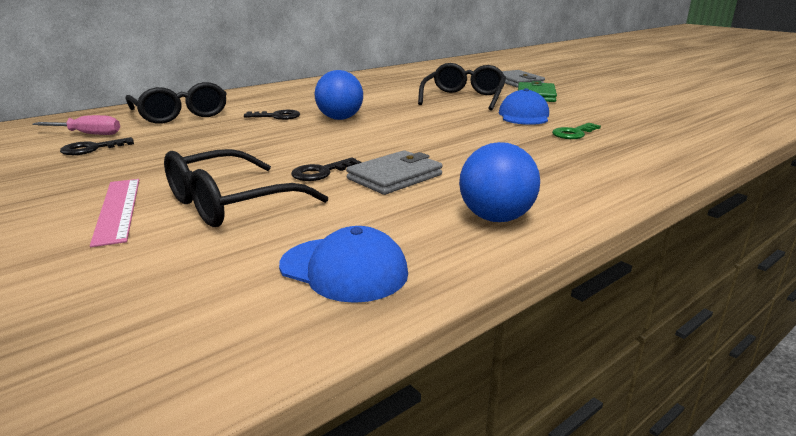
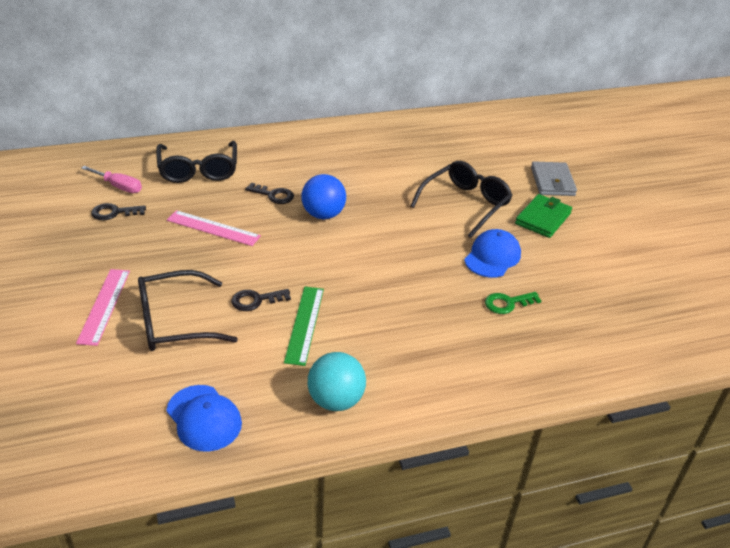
camera: 20 degrees right, 15 degrees up
(226, 140) = (213, 228): none -> pink ruler
(395, 177) = (304, 324): grey wallet -> green ruler
(496, 218) = (335, 400): blue ball -> turquoise ball

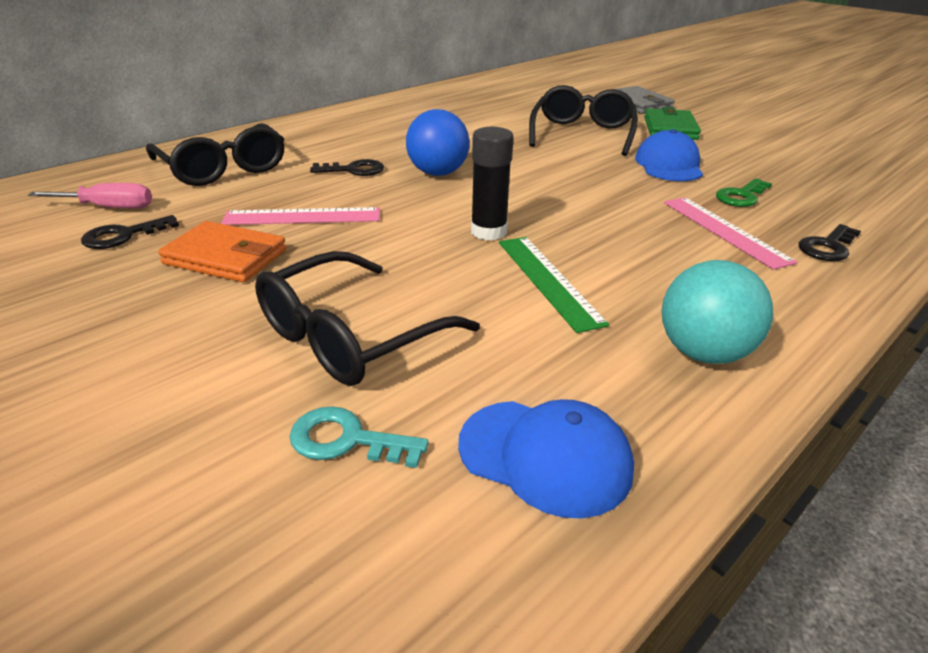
camera: 25 degrees left, 5 degrees down
(104, 306) = (201, 352): pink ruler -> pink ruler (724, 231)
(131, 376) = (346, 440): none -> turquoise key
(153, 247) = (226, 257): none -> orange wallet
(256, 300) = (449, 274): black key -> black key (827, 247)
(307, 276) = (488, 232): none -> black glue stick

